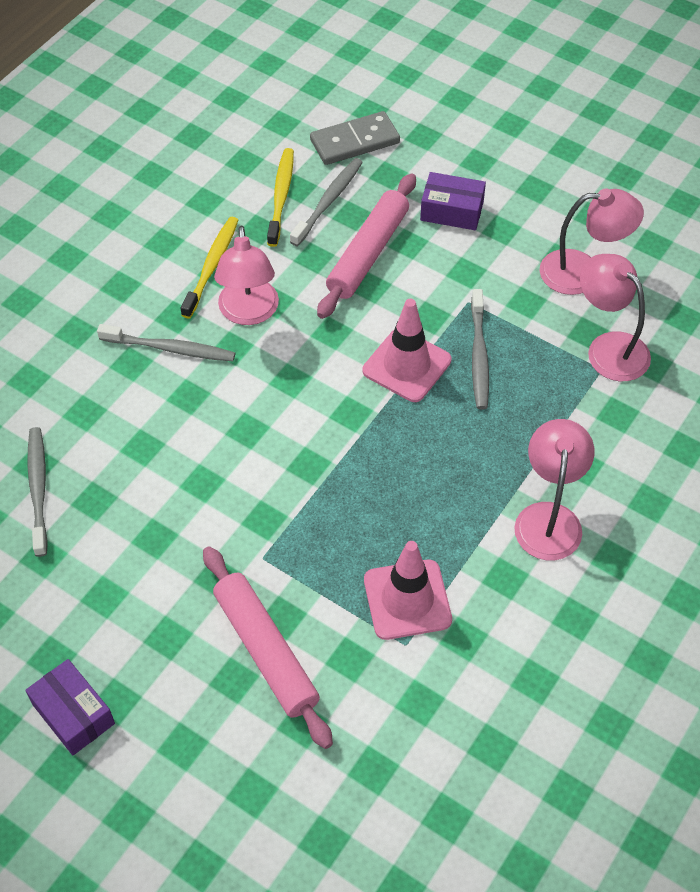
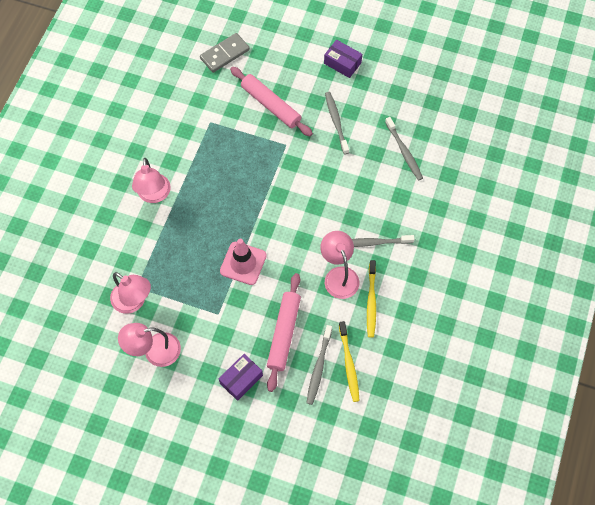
camera: 165 degrees right, 10 degrees up
(354, 141) = (317, 423): grey domino -> grey domino (225, 54)
(407, 600) = (214, 141): pink traffic cone -> none
(452, 211) = (241, 379): purple box -> purple box turned 45 degrees counterclockwise
(479, 356) = (205, 279): grey toothbrush -> grey toothbrush (336, 122)

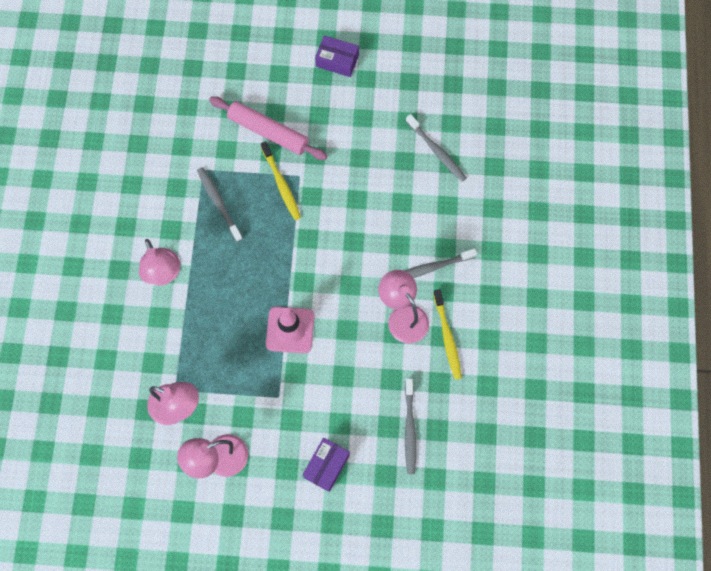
camera: 15 degrees left, 5 degrees up
(225, 54) = (196, 82): grey domino -> none
(284, 333) = (360, 400): pink rolling pin -> none
(336, 122) = (349, 134): grey toothbrush -> grey toothbrush (218, 203)
(349, 364) = (442, 417): yellow toothbrush -> yellow toothbrush (281, 185)

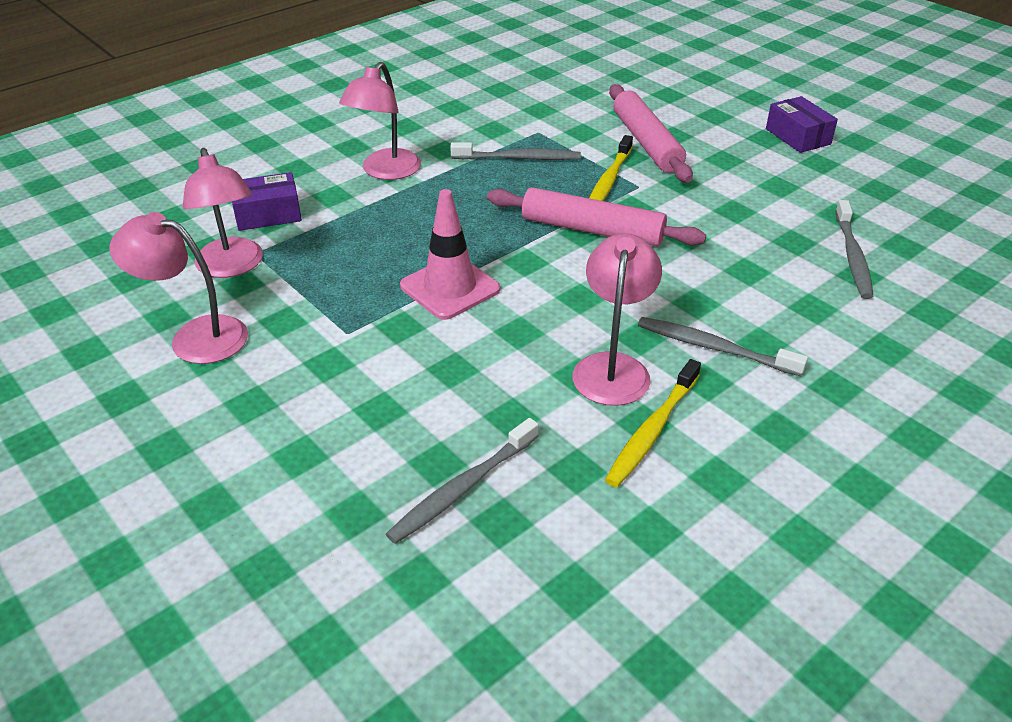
camera: 45 degrees right, 30 degrees down
(218, 203) = (519, 158): grey toothbrush -> grey toothbrush turned 75 degrees clockwise
(311, 232) = (592, 230): none -> pink rolling pin
(326, 466) = (297, 439): purple box -> purple box (268, 214)

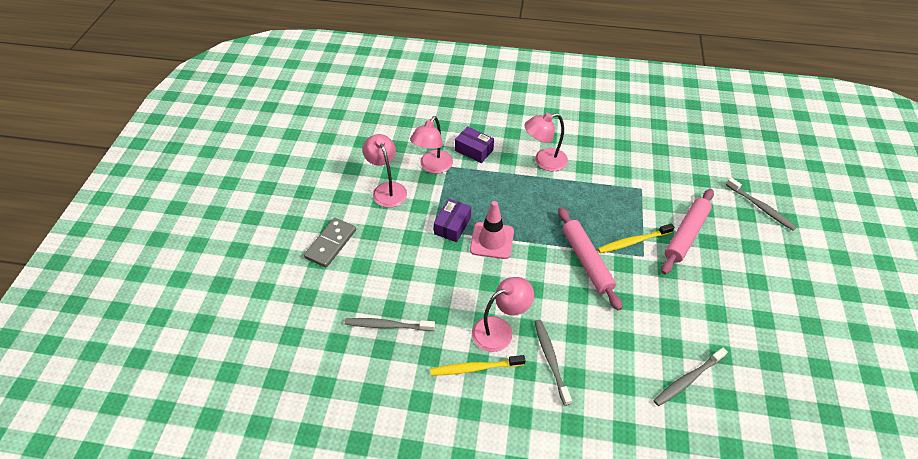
camera: 50 degrees right, 10 degrees up
(199, 468) = (331, 244): none -> grey domino
(519, 158) = (610, 197): grey toothbrush -> grey toothbrush (761, 208)
(798, 136) = (778, 295): purple box -> purple box (452, 225)

